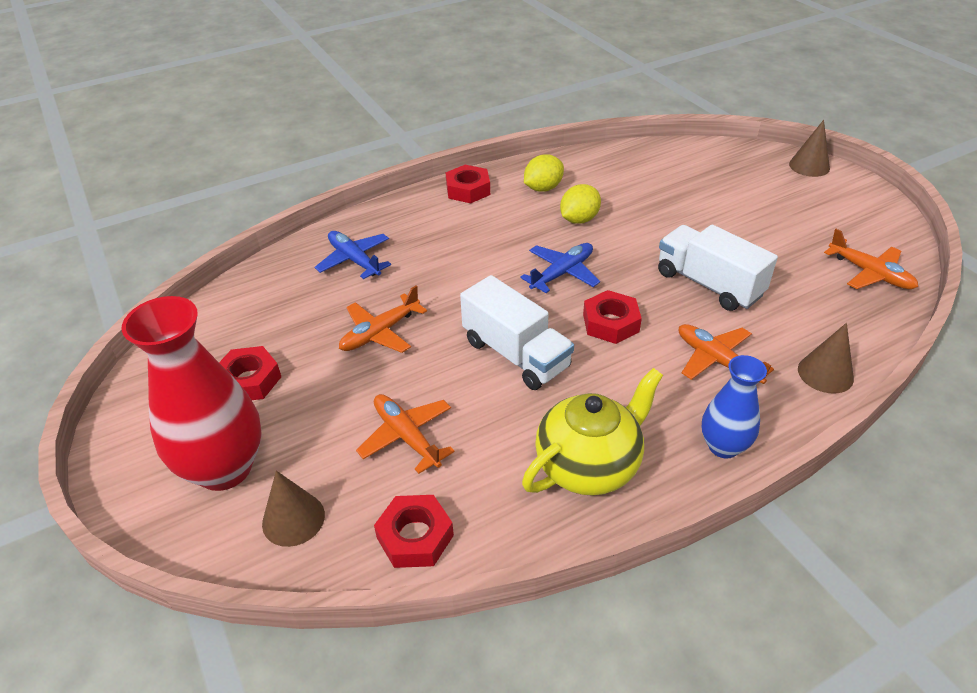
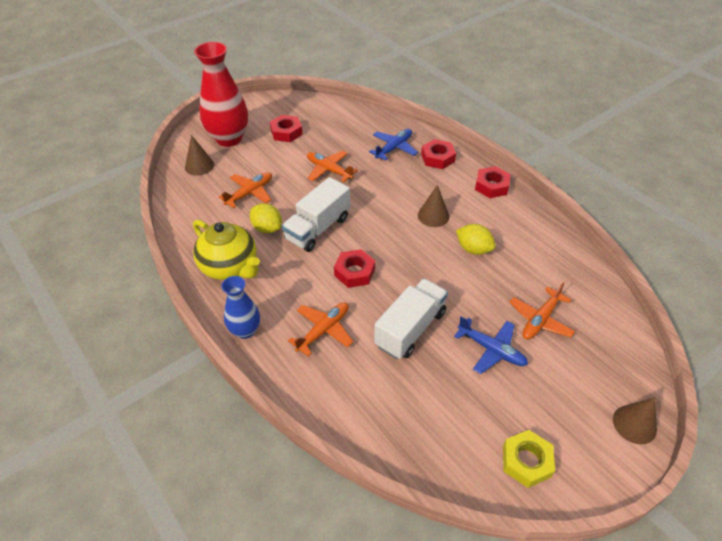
camera: 80 degrees right, 5 degrees up
(415, 537) = (187, 206): red nut -> red nut (437, 158)
(543, 188) = (509, 226): yellow lemon -> yellow lemon (267, 228)
(562, 273) = (404, 244): blue plane -> blue plane (491, 350)
(825, 373) = (317, 397): brown cone -> brown cone (433, 216)
(867, 230) = (526, 461): none -> yellow nut
(870, 273) = (453, 451): orange plane -> orange plane (540, 320)

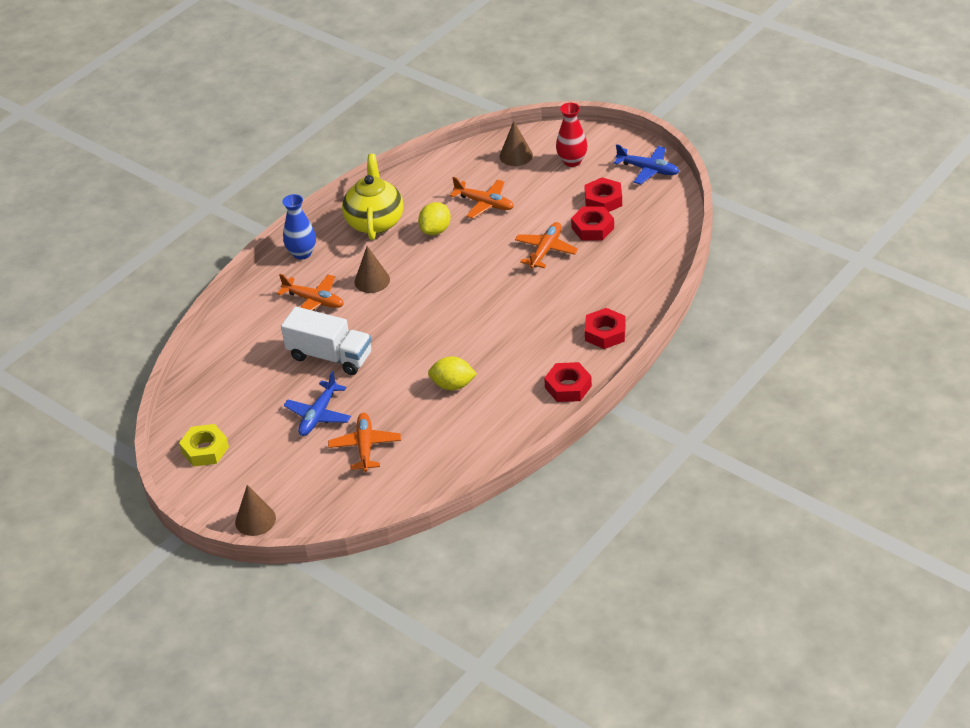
camera: 80 degrees right, 5 degrees down
(229, 139) = (572, 161): red vase -> red vase, size x0.56
(230, 267) = (375, 222): yellow teapot -> yellow teapot turned 150 degrees clockwise
(318, 228) = (447, 265): white truck -> none
(354, 272) = (392, 304): red nut -> red nut (592, 228)
(394, 148) = (609, 293): blue plane -> blue plane (648, 170)
(433, 216) = (497, 346): brown cone -> brown cone (372, 281)
(473, 249) = (453, 385): yellow lemon -> yellow lemon turned 75 degrees clockwise
(540, 320) = (365, 446): orange plane -> orange plane turned 60 degrees clockwise

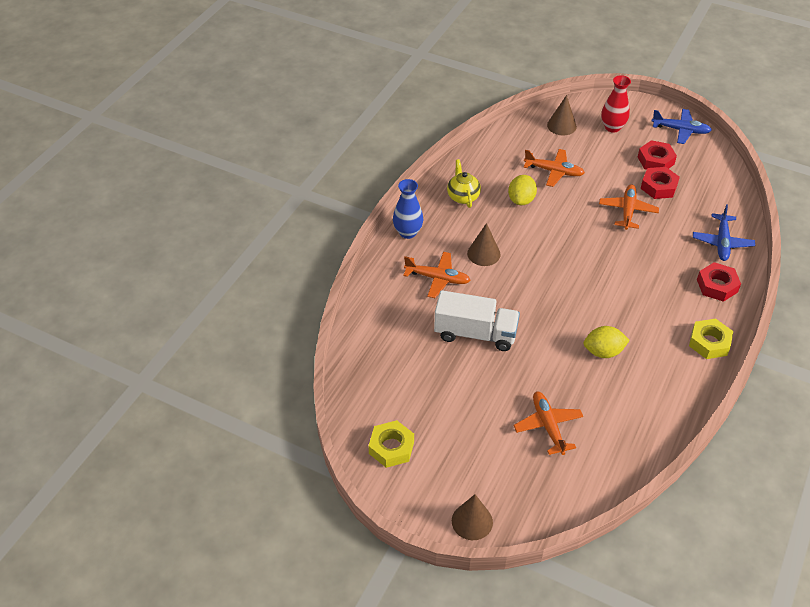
camera: 15 degrees left, 5 degrees up
(318, 415) = (489, 397): blue plane -> blue plane (722, 242)
(375, 222) = (463, 196): yellow teapot -> yellow teapot, size x0.60
(568, 387) = (709, 342): red nut -> yellow nut

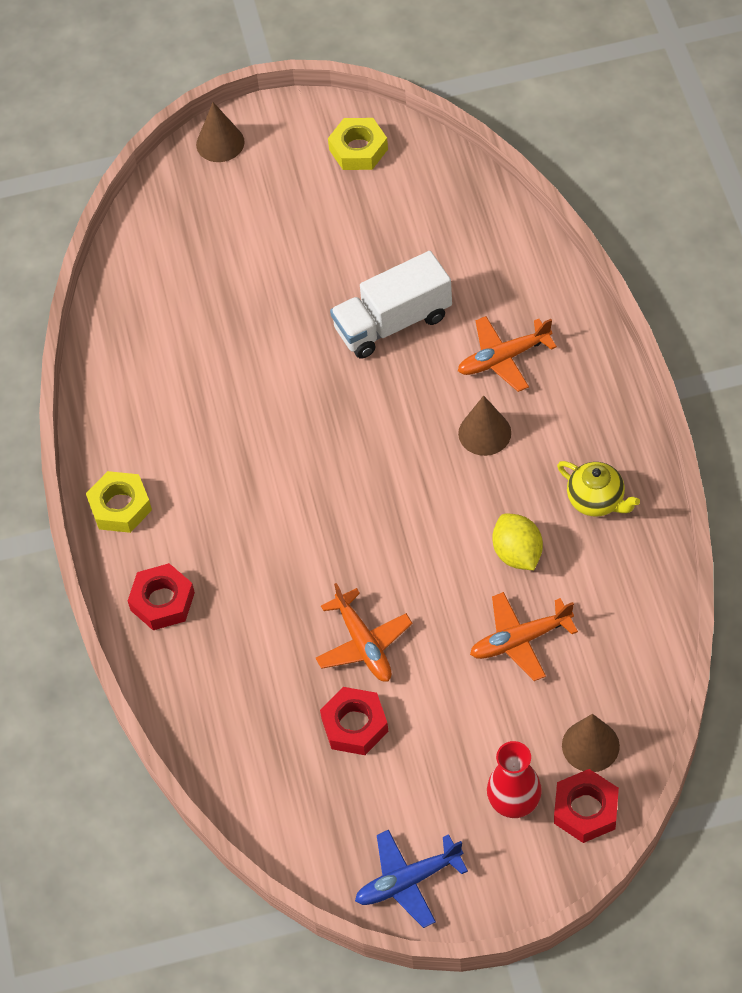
camera: 145 degrees right, 10 degrees up
(408, 232) = (605, 393): blue vase -> none
(548, 426) = (224, 278): orange plane -> none
(603, 352) = (233, 405): yellow lemon -> none
(655, 160) = (397, 778): red nut -> red nut (586, 810)
(722, 242) = (200, 683): blue plane -> none

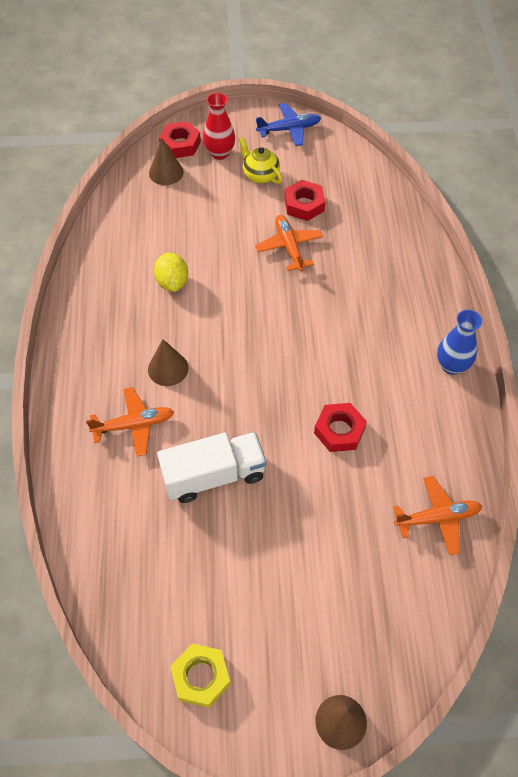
camera: 175 degrees left, 0 degrees up
(120, 506) = (452, 365): yellow nut -> blue vase
(162, 601) = (422, 295): red nut -> red nut (339, 430)
(520, 640) = (188, 232): orange plane -> orange plane (437, 518)
(596, 500) = (106, 306): yellow teapot -> yellow teapot (260, 175)

